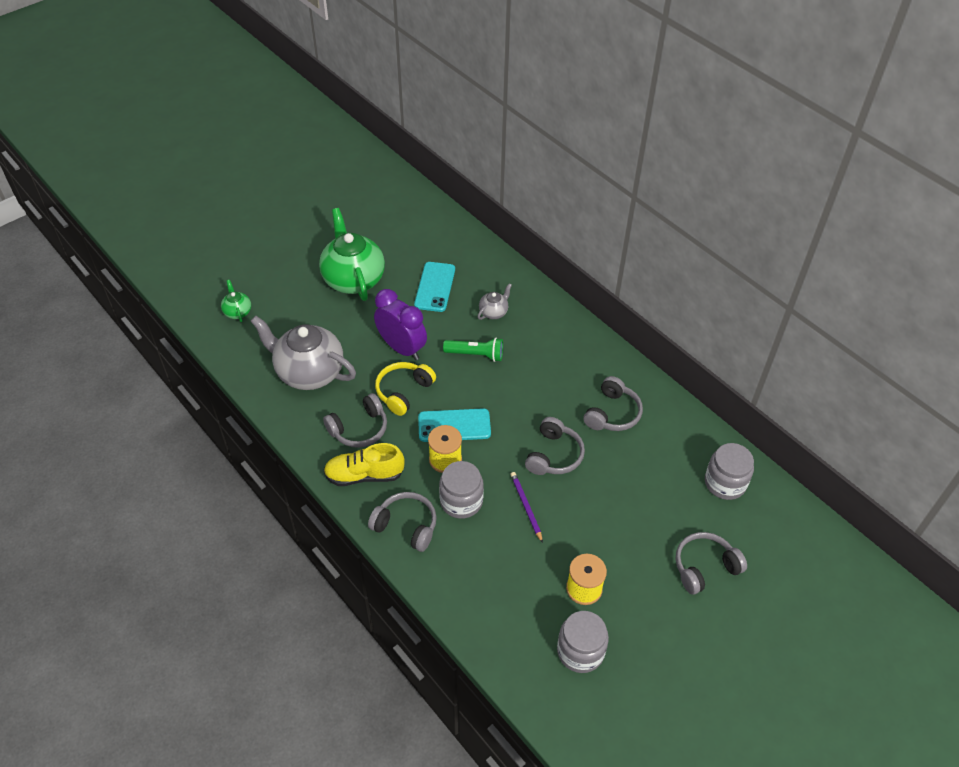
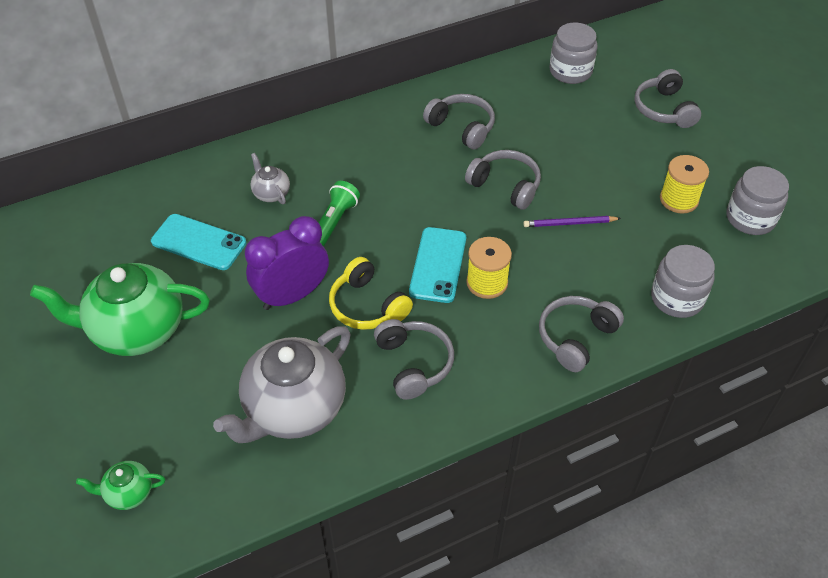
camera: 75 degrees left, 0 degrees up
(364, 475) = (490, 369): yellow shoe -> none
(461, 501) = (550, 279): grey jar -> grey jar (677, 298)

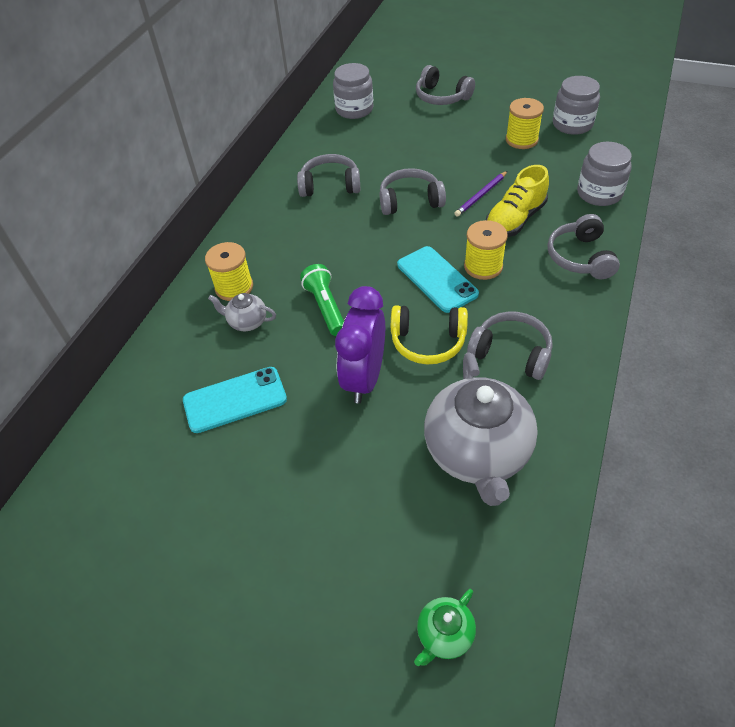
camera: 40 degrees left, 0 degrees up
(136, 330) = (273, 507): green teapot -> none
(294, 161) = (234, 287): none -> yellow spool
(567, 265) = (515, 220): none -> yellow shoe

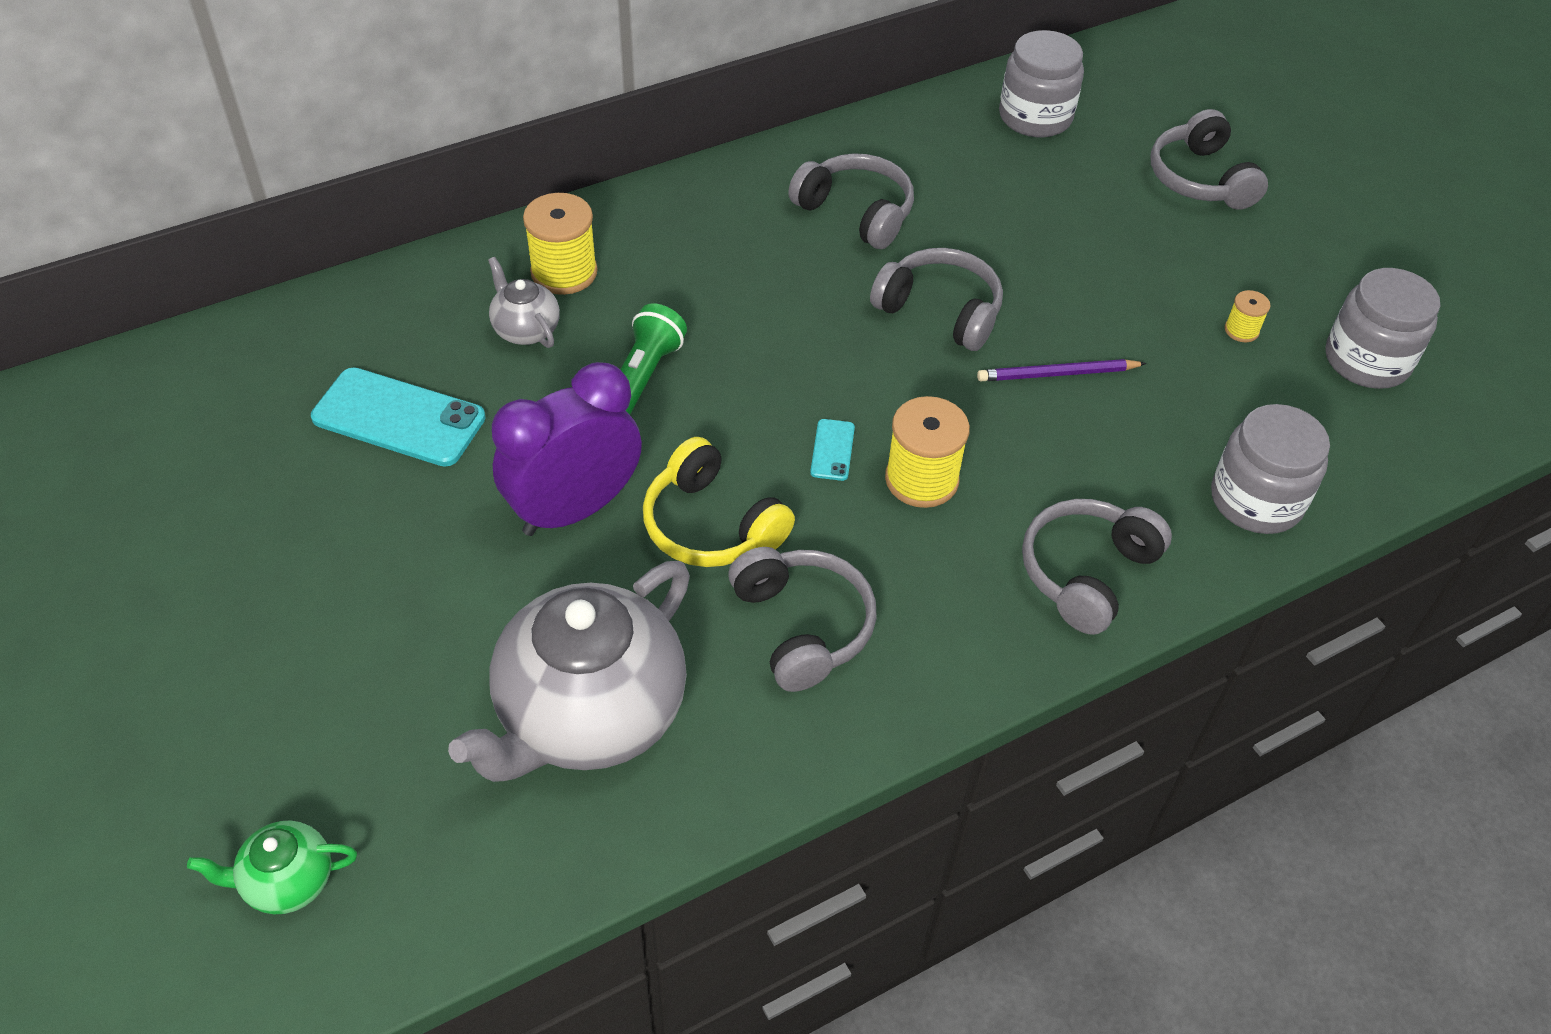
camera: 35 degrees right, 0 degrees up
(437, 279) = (832, 450): turquoise phone -> turquoise phone, size x0.47
(515, 220) = (1060, 446): yellow shoe -> none
(521, 140) = (1241, 330): yellow spool -> yellow spool, size x0.51

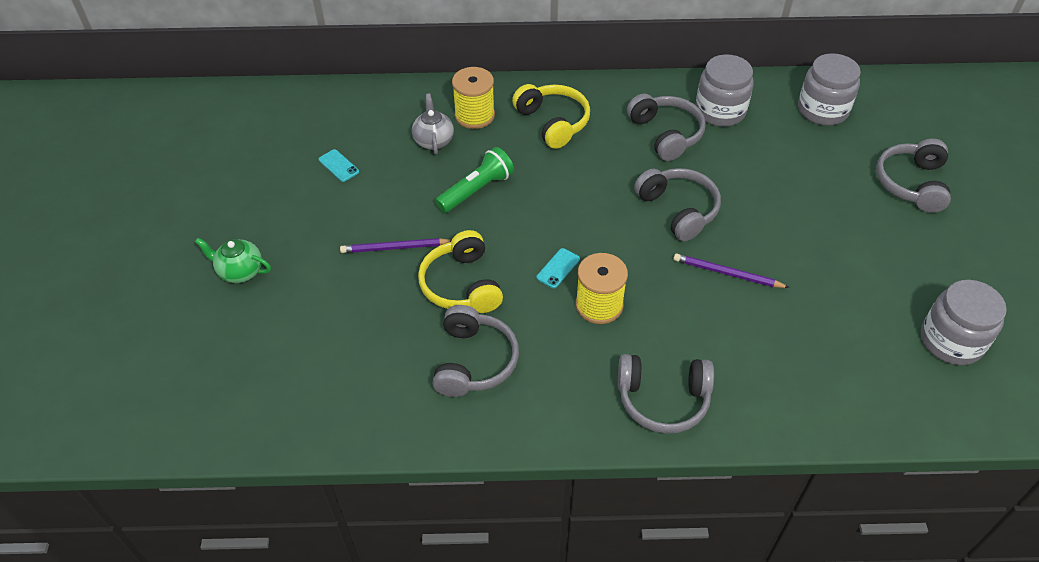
camera: 30 degrees right, 0 degrees up
(287, 881) = (137, 381): green teapot -> green teapot (240, 271)
(399, 418) = (339, 166): turquoise phone -> turquoise phone, size x0.47
(574, 509) = (395, 248): purple clock -> purple pencil
(589, 715) = (330, 361): grey teapot -> none
(688, 246) = (553, 122): none -> yellow headphones
(1086, 573) = (663, 400): grey headphones -> grey headphones turned 150 degrees counterclockwise
(1241, 330) = (872, 290): yellow spool -> none
(1256, 500) = (806, 400): grey jar -> grey jar (720, 111)

